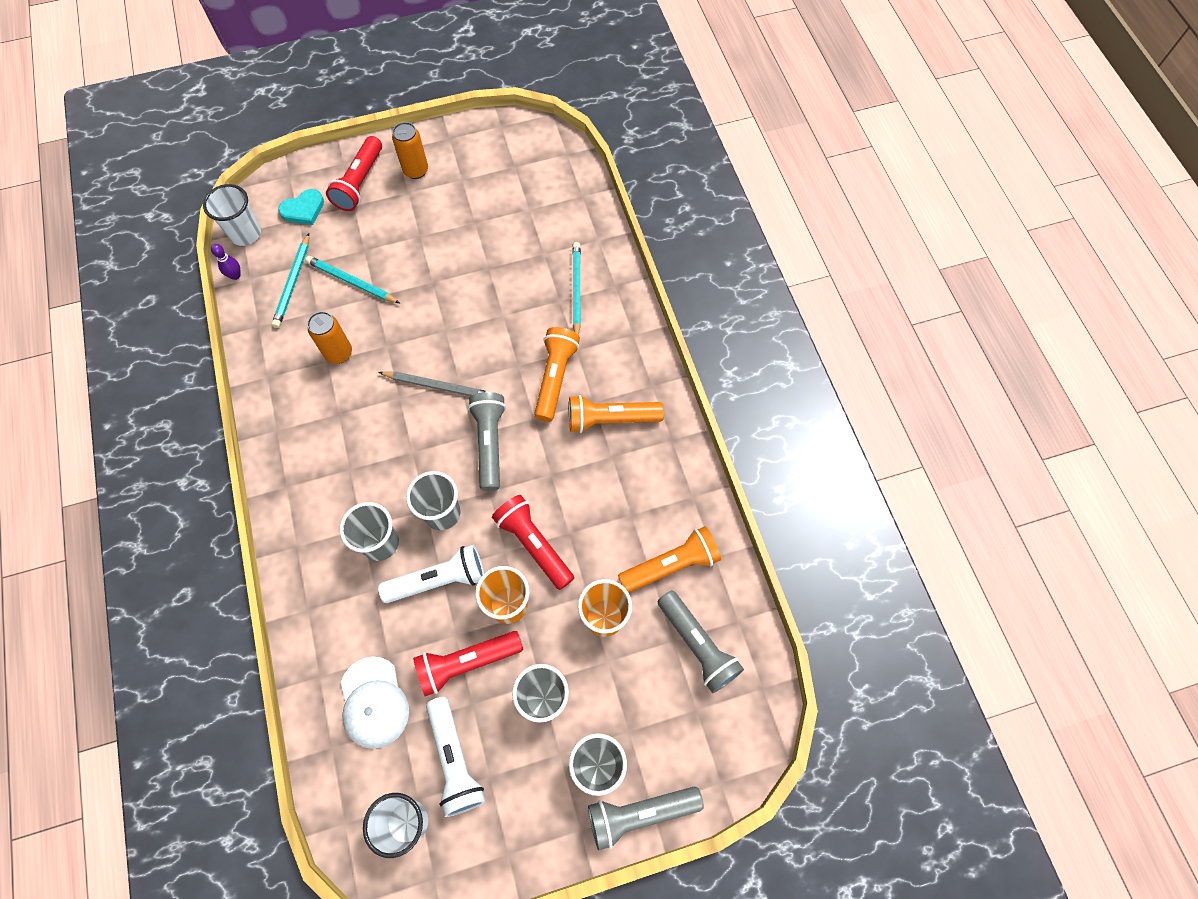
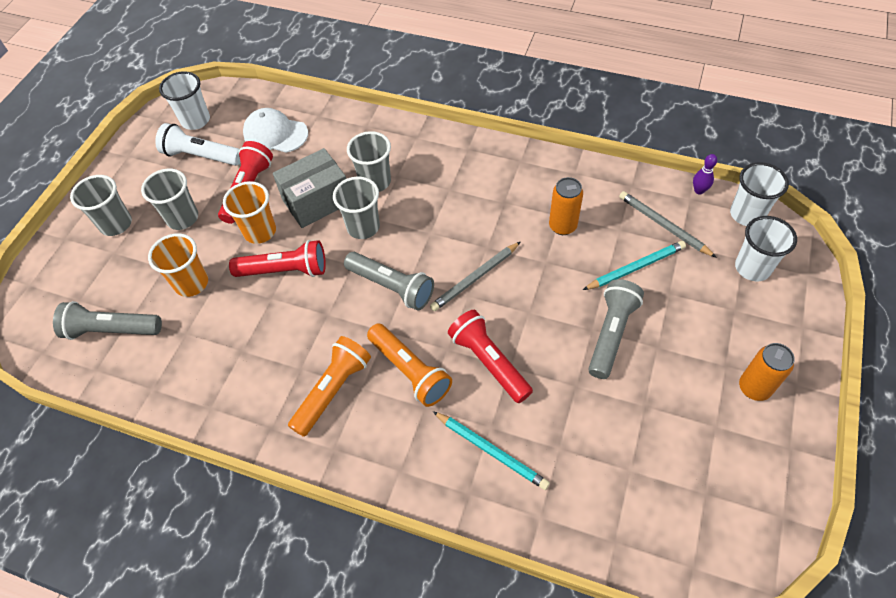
camera: 130 degrees right, 10 degrees down
(293, 283) = (664, 225): turquoise pencil -> grey pencil
(303, 209) = (752, 268): turquoise heart -> white cup
(360, 183) = (764, 329): red flashlight -> red flashlight (489, 362)
(438, 580) = (317, 201): white flashlight -> grey box
(640, 813) = (68, 230): grey flashlight -> grey flashlight (611, 334)
(671, 565) = (178, 352): orange flashlight -> none

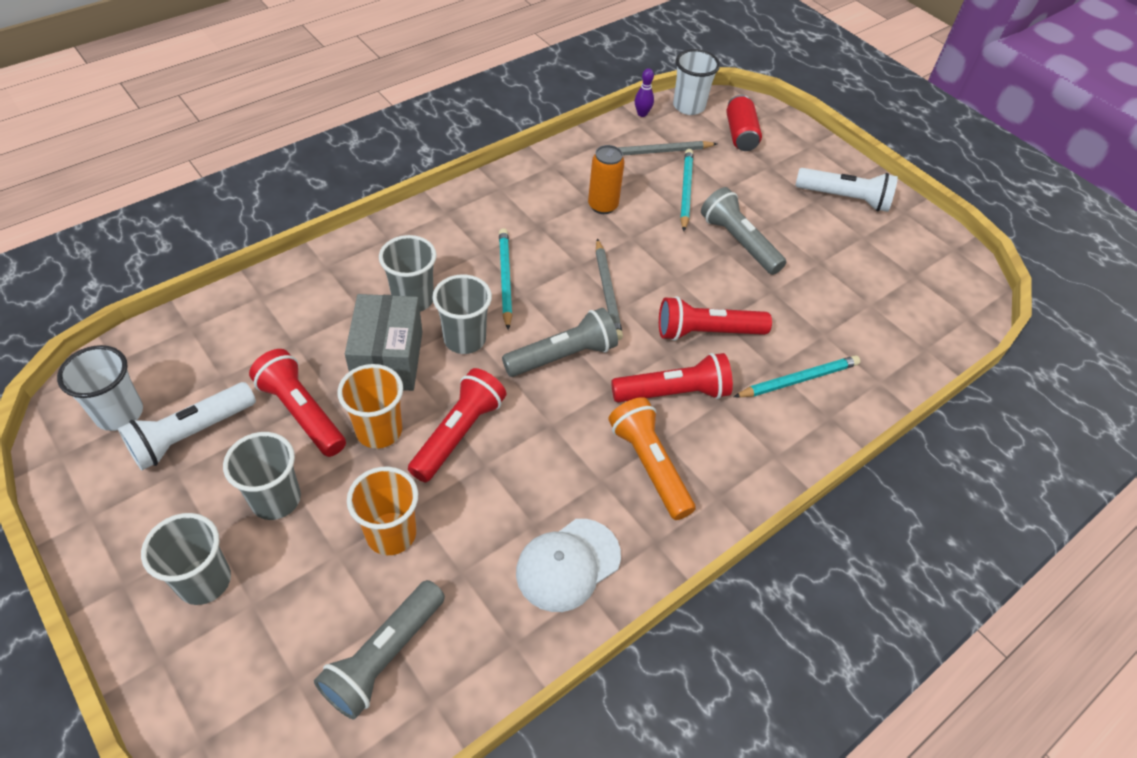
camera: 65 degrees left, 5 degrees down
(275, 134) = (242, 346): white cap -> white cap (568, 564)
(410, 371) = (673, 393): orange flashlight -> red flashlight
(435, 215) = (505, 279): none -> turquoise pencil
(752, 268) = (740, 134): white cup -> red can
(754, 388) = (844, 198): orange can -> white flashlight

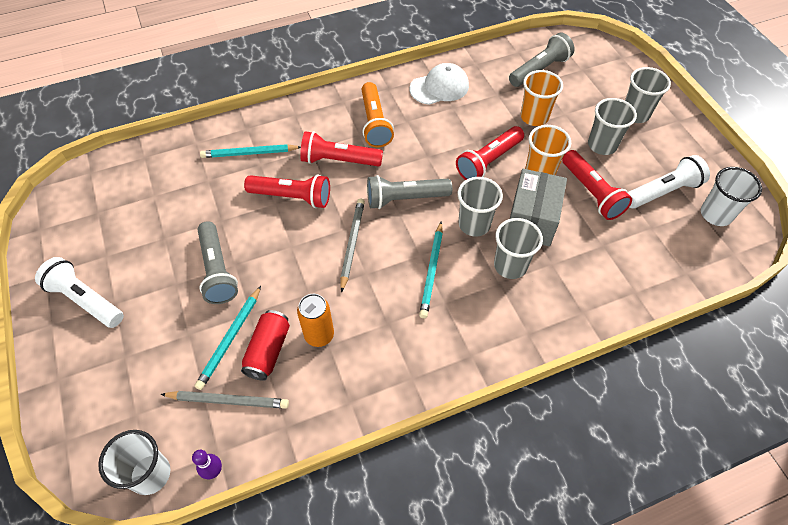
camera: 160 degrees left, 5 degrees up
(740, 134) = (122, 411): red can -> red can (268, 351)

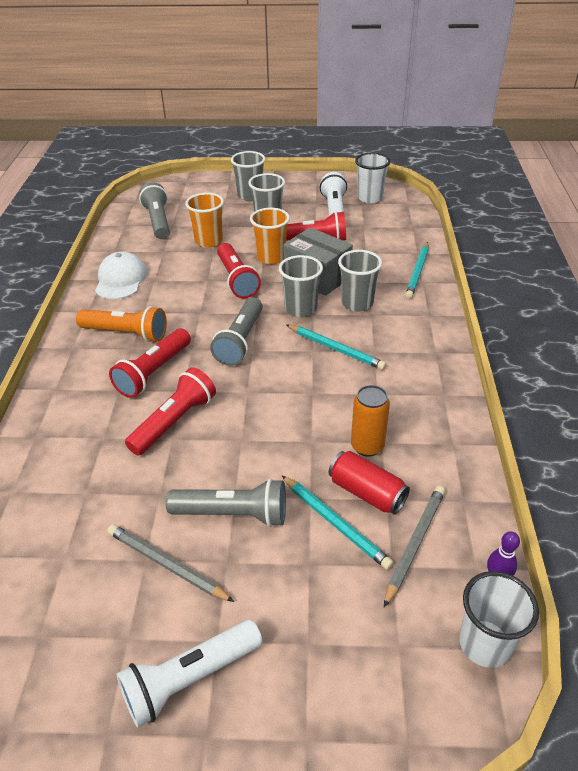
camera: 65 degrees left, 15 degrees down
(249, 153) = (78, 443): turquoise pencil -> turquoise pencil (417, 272)
(352, 244) = (270, 392): grey pencil -> grey pencil (167, 564)

